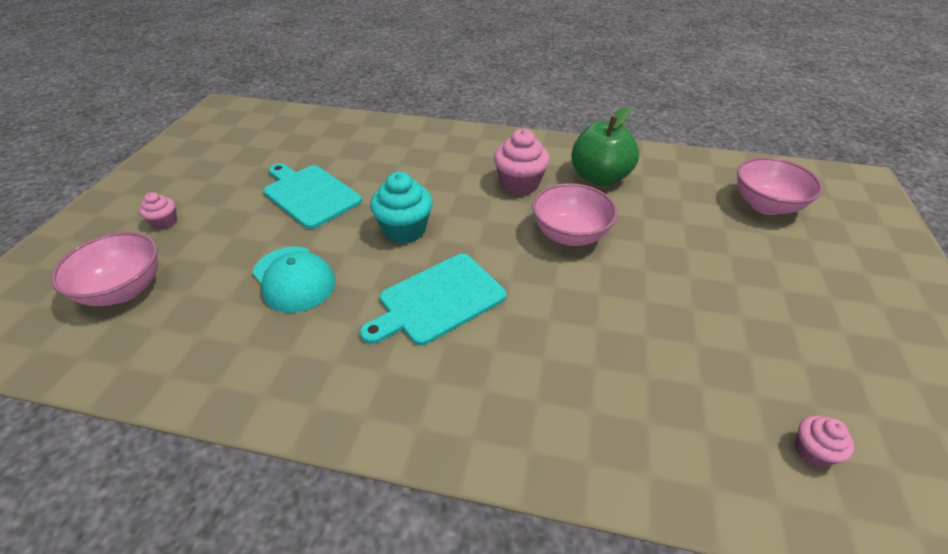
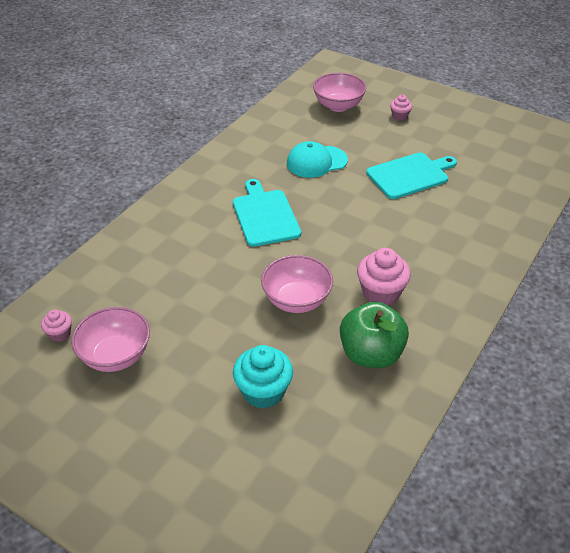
camera: 110 degrees right, 0 degrees up
(404, 230) = (345, 214): turquoise cupcake -> turquoise cupcake (263, 391)
(765, 205) = (269, 471): pink bowl -> pink bowl (116, 356)

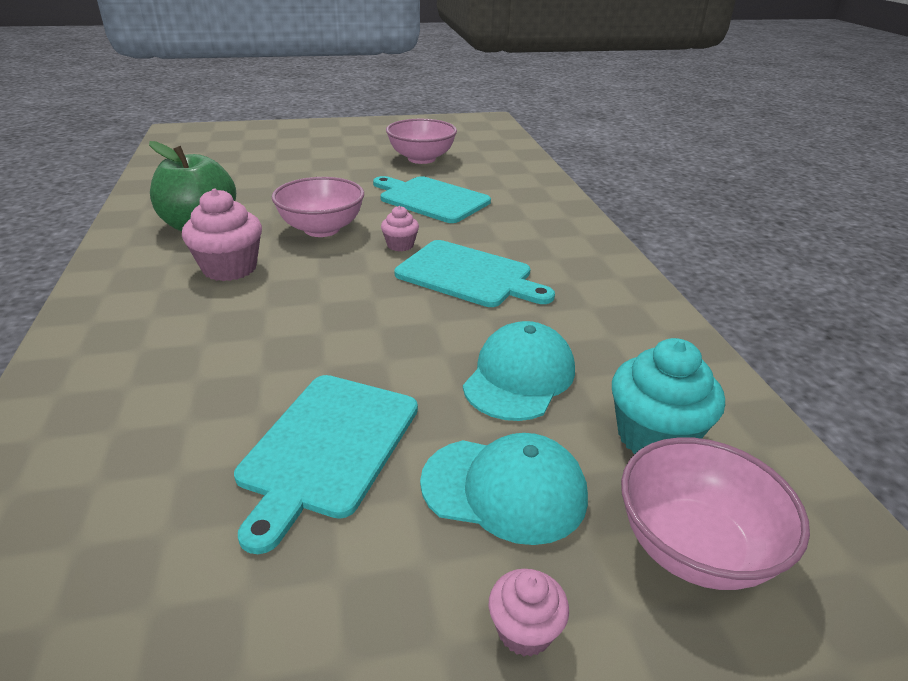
camera: 135 degrees right, 10 degrees down
(60, 333) = (480, 153): pink cupcake -> pink cupcake (400, 245)
(191, 292) = (431, 199): none -> turquoise cutting board
(263, 391) = (280, 180): turquoise cupcake -> turquoise cupcake (654, 437)
(368, 138) = (504, 489): none -> turquoise cap

